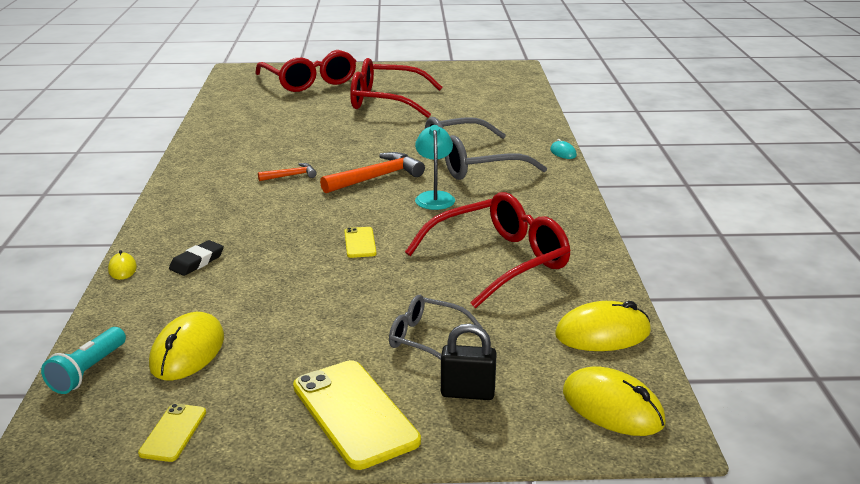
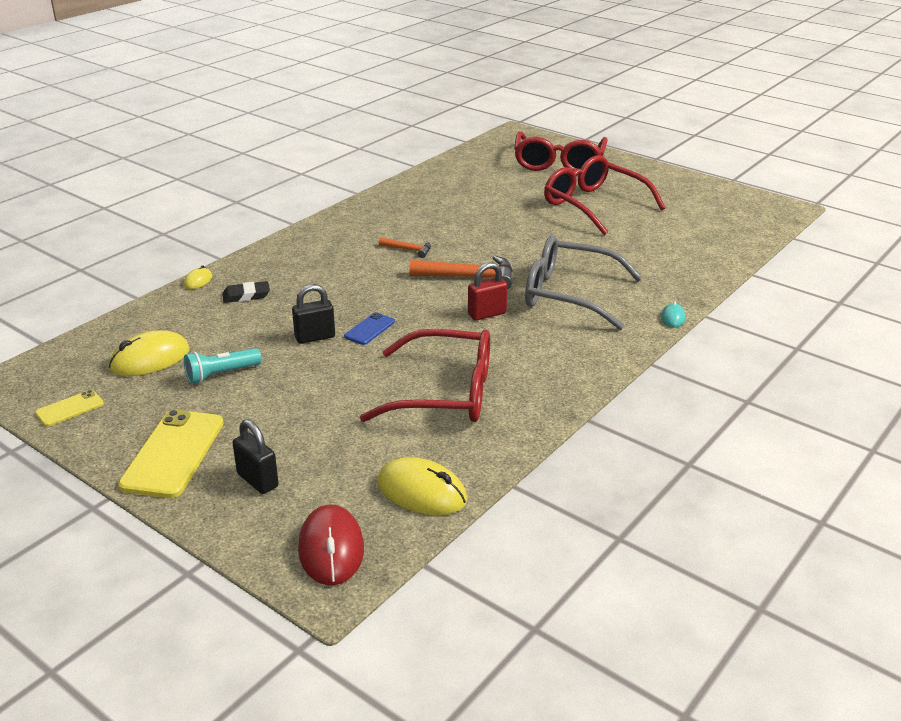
camera: 40 degrees right, 5 degrees up
(88, 371) = (85, 345): turquoise flashlight -> turquoise flashlight (221, 374)
(322, 267) = (315, 337): none -> black padlock
(360, 243) = (369, 329): yellow phone -> blue phone
(426, 338) = (295, 427): grey glasses -> none
(434, 197) = (487, 314): turquoise lamp -> red padlock
(612, 407) = (331, 549): yellow mouse -> red mouse

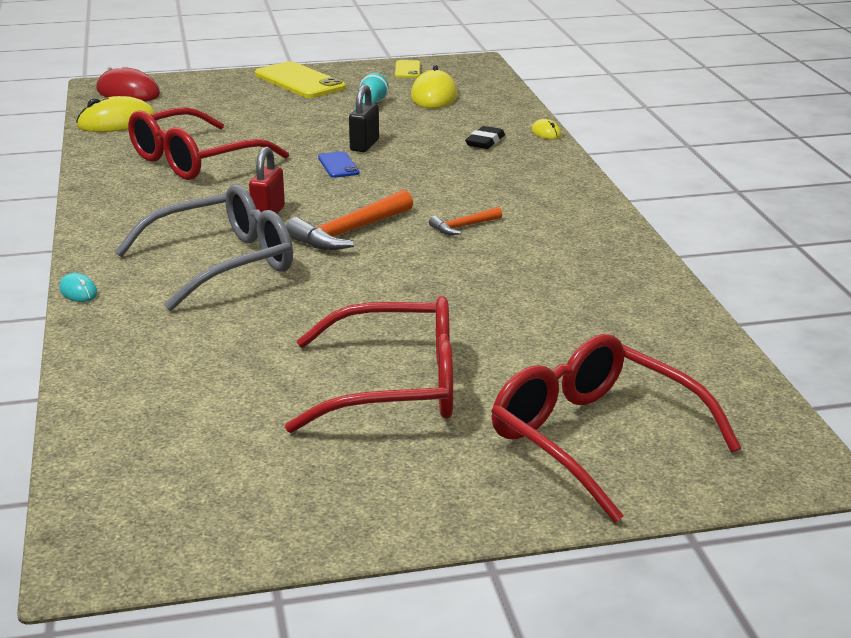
camera: 130 degrees right, 5 degrees down
(257, 480) = (226, 92): black padlock -> none

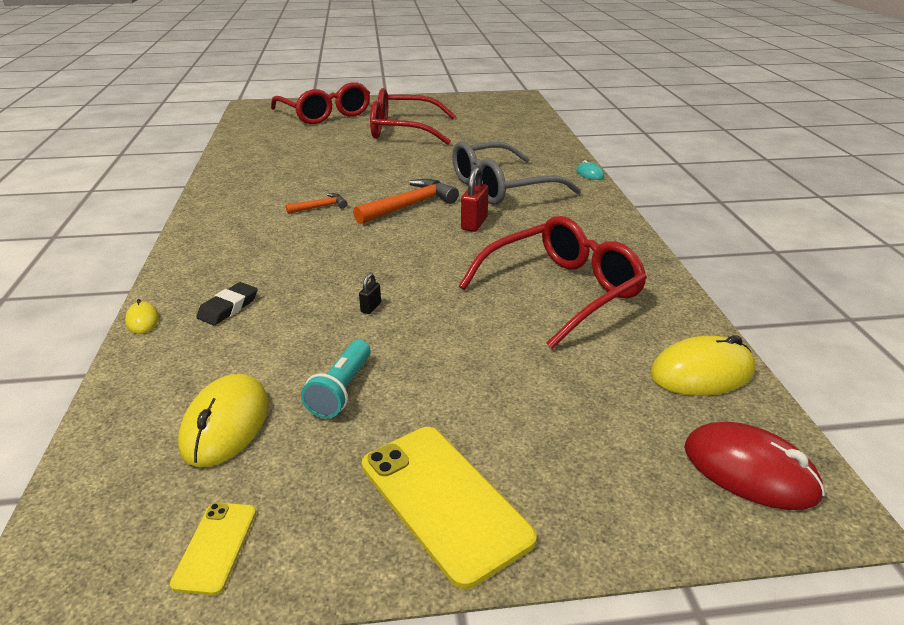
camera: 175 degrees left, 5 degrees up
(338, 165) = (406, 277): blue phone -> none
(364, 145) = (371, 307): black padlock -> black padlock, size x0.53

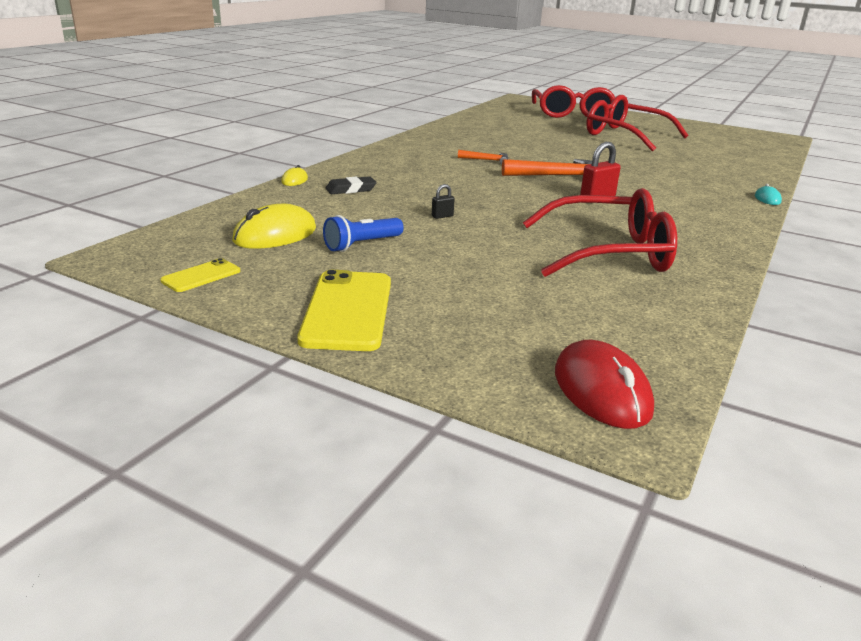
camera: 35 degrees right, 5 degrees down
(341, 390) = (362, 245): turquoise flashlight -> blue flashlight
(501, 187) = (659, 186): grey glasses -> none
(702, 373) = (658, 332): yellow mouse -> none

